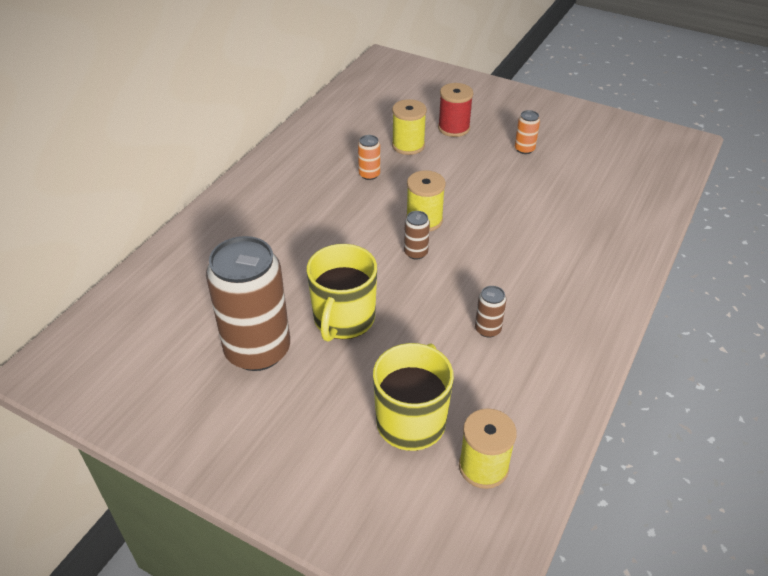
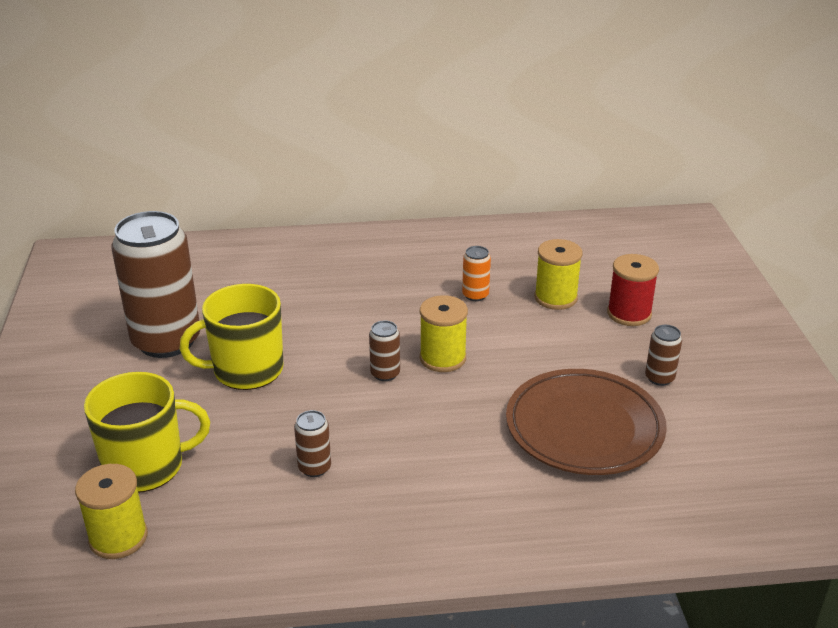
camera: 55 degrees right, 10 degrees down
(524, 149) = (659, 378): orange can -> brown can
(544, 198) = (584, 427): none -> brown plate

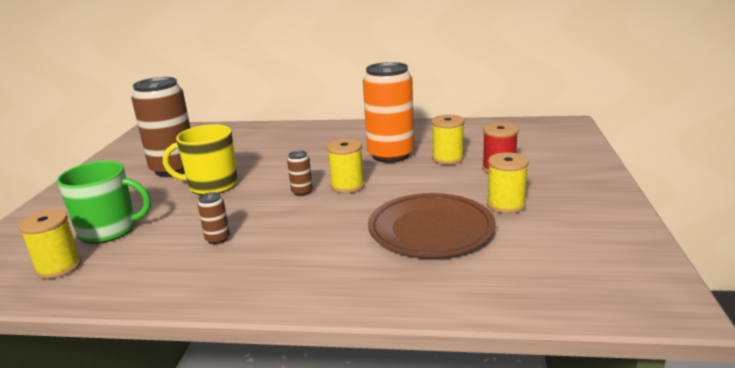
camera: 15 degrees right, 10 degrees down
(146, 466) = (109, 230): yellow mug -> green mug
(475, 295) = (390, 155): orange can -> orange can, size x2.43
(659, 378) = (506, 205): brown can -> yellow spool

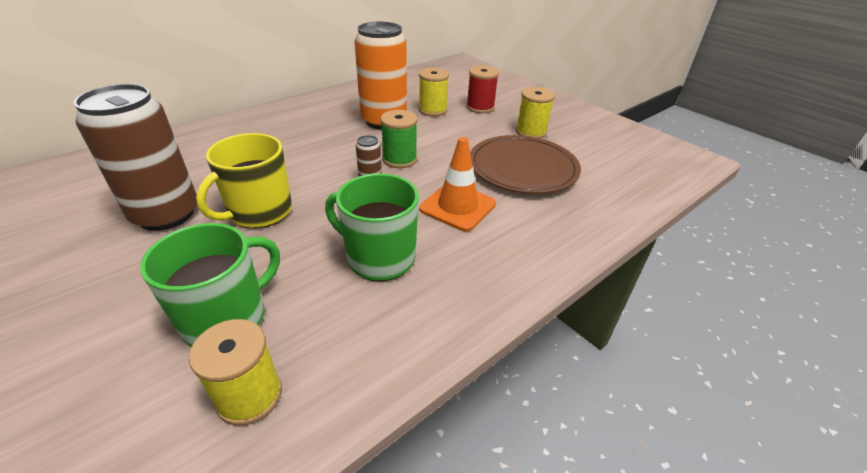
camera: 50 degrees left, 15 degrees up
(217, 239) = (379, 258): brown can -> green mug
(322, 233) = (457, 206): none -> orange traffic cone
(347, 186) = (399, 159): yellow spool -> green spool

